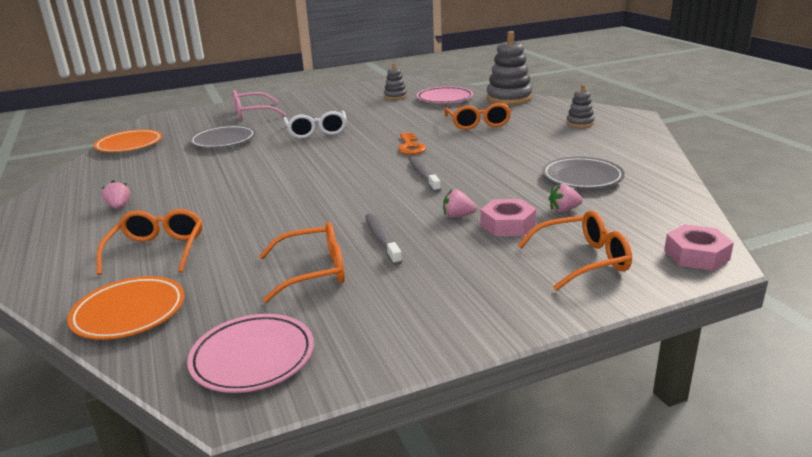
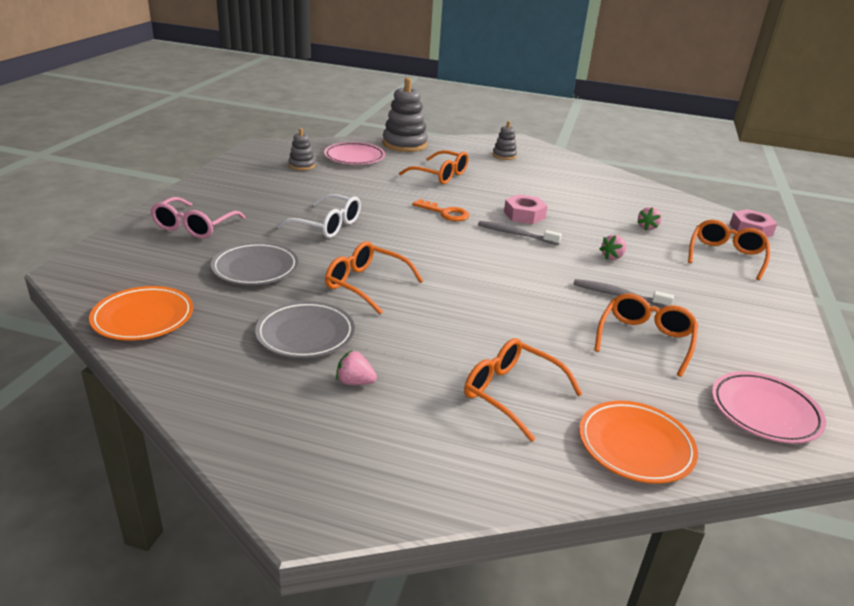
camera: 55 degrees left, 5 degrees up
(249, 167) = (366, 285): none -> orange glasses
(507, 225) = (648, 250): pink nut -> pink nut (524, 215)
(582, 178) = (603, 200): grey plate -> grey plate (305, 334)

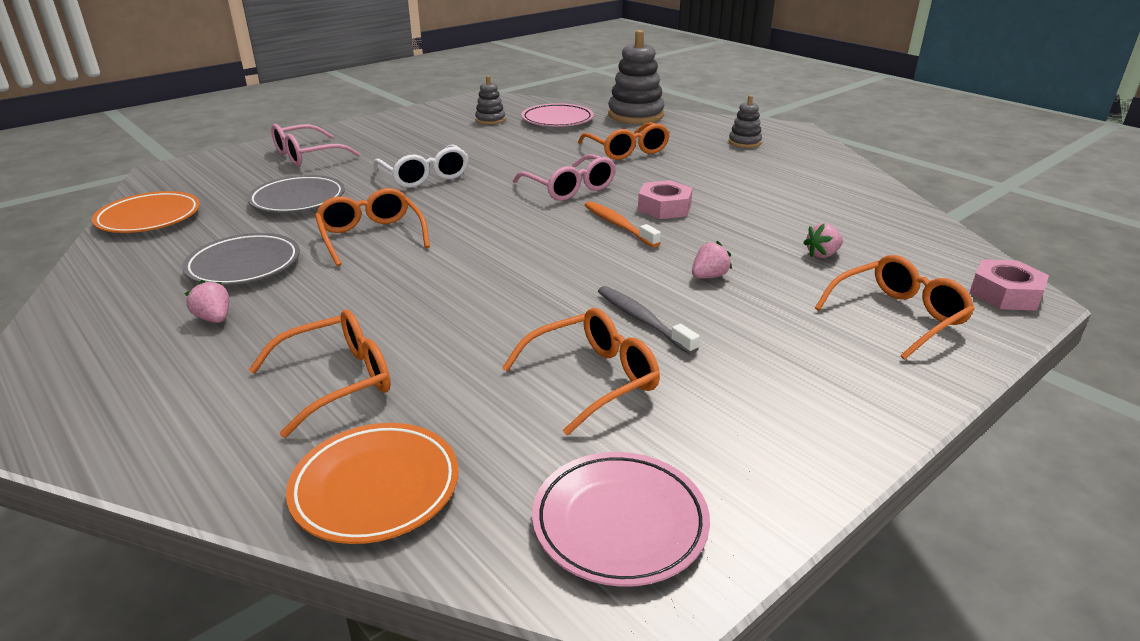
camera: 35 degrees right, 0 degrees up
(445, 213) = (569, 188): orange key -> pink glasses
(512, 394) = (336, 381): orange glasses -> orange glasses turned 75 degrees clockwise
(515, 234) = (618, 225): grey toothbrush -> orange toothbrush
(612, 257) = (709, 276): pink strawberry -> pink strawberry turned 150 degrees clockwise

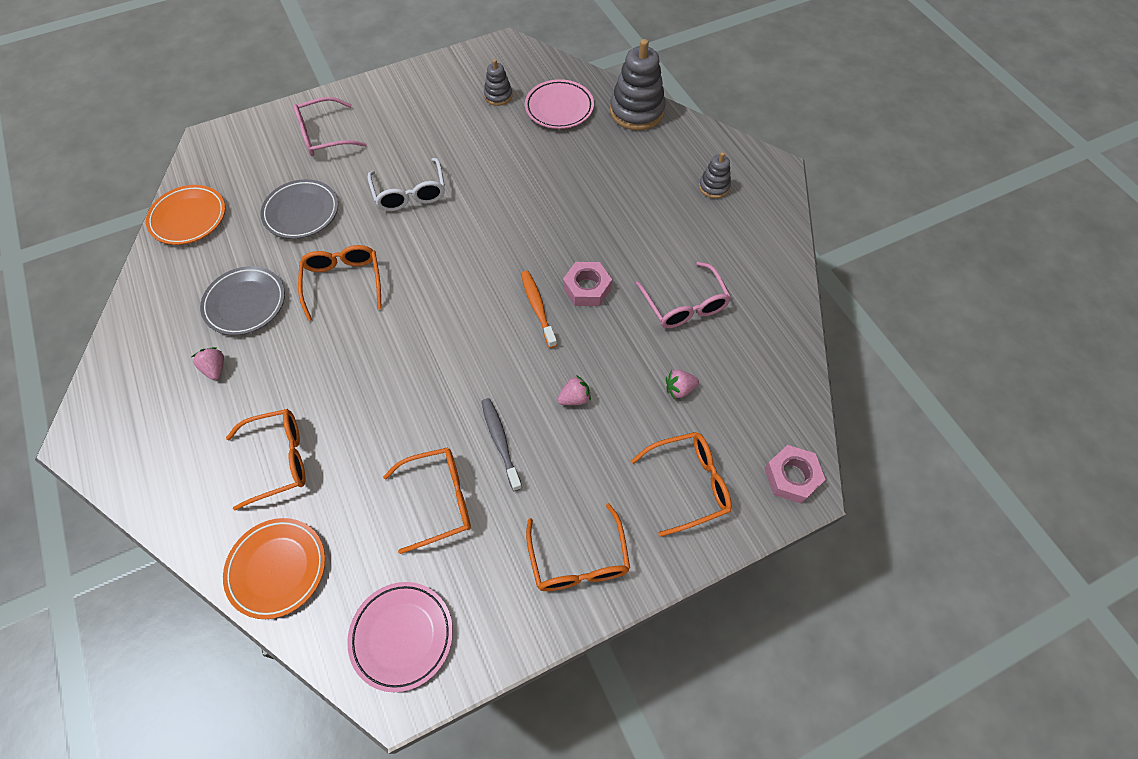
camera: 15 degrees right, 30 degrees up
(569, 188) = (521, 238): pink glasses -> pink glasses (684, 304)
(626, 150) = (598, 181): orange glasses -> orange glasses (578, 559)

